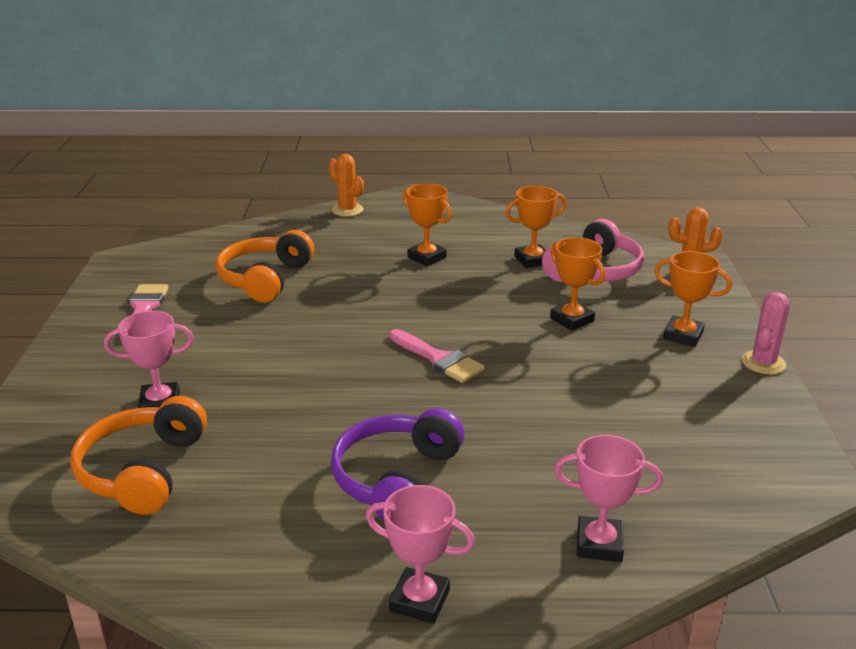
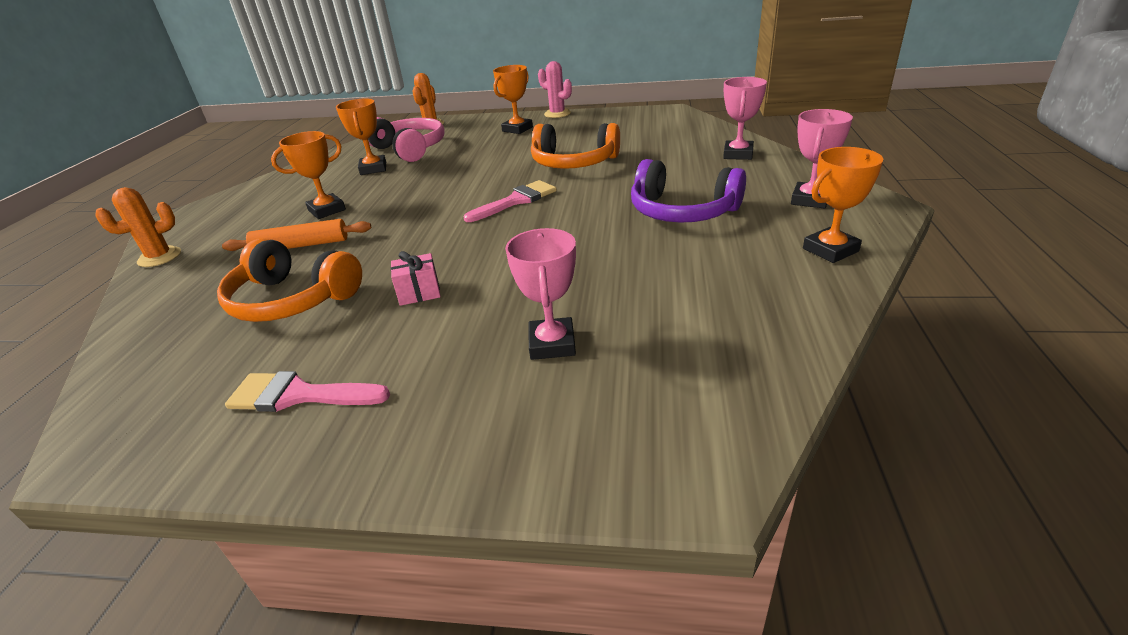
camera: 80 degrees left, 5 degrees up
(142, 471) = (681, 337): orange headphones -> orange headphones (573, 163)
(258, 331) = (419, 293): none -> pink gift
(355, 262) = (301, 245): none -> orange rolling pin
(572, 320) = (479, 157): orange trophy -> orange trophy (830, 250)

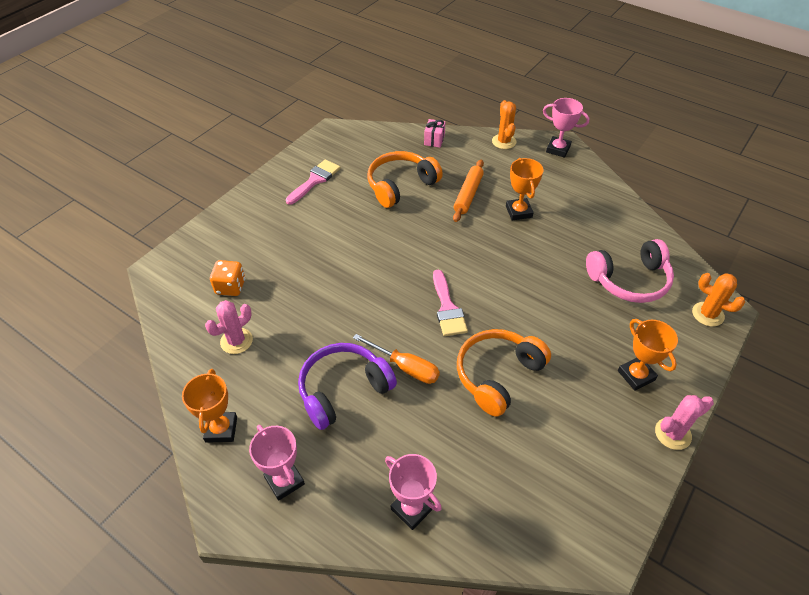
camera: 115 degrees right, 15 degrees up
(373, 169) = (592, 248): orange trophy -> none
(419, 293) = (362, 230): pink gift -> pink gift (434, 140)
(552, 344) = (269, 261): pink trophy -> pink trophy (558, 149)
(615, 195) = (405, 367): none -> orange screwdriver
(641, 355) = (230, 287): none -> orange dice
(719, 298) = (236, 341): none -> pink cactus

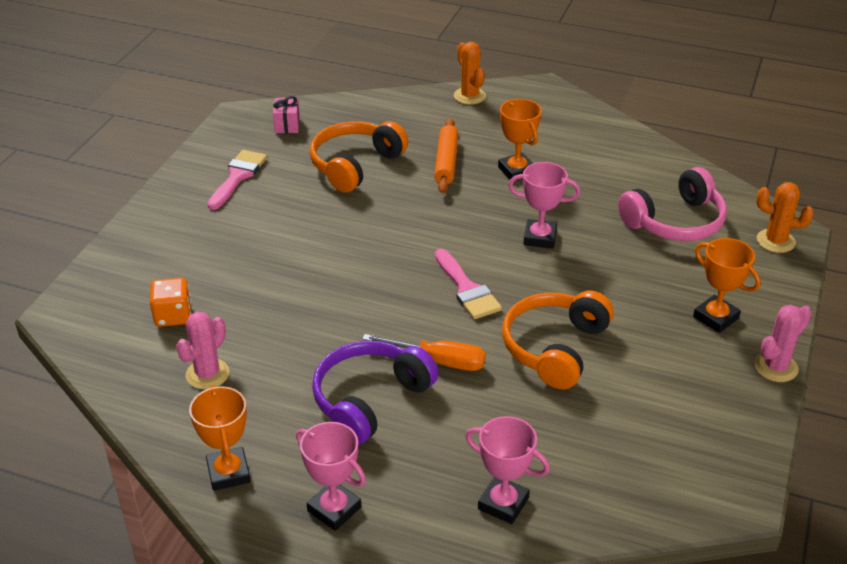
camera: 15 degrees left, 10 degrees down
(434, 140) = (379, 107): pink gift -> pink gift (287, 125)
(558, 149) = (540, 95): pink trophy -> pink trophy (540, 237)

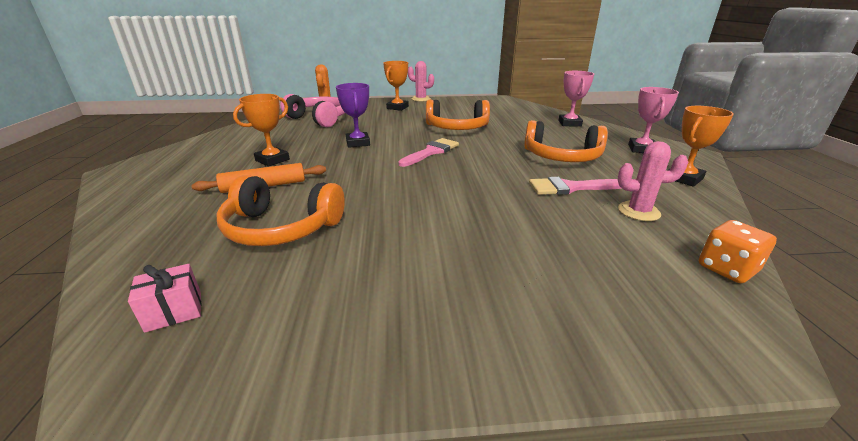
camera: 115 degrees left, 10 degrees down
(173, 316) = (616, 254): orange dice -> orange dice (726, 269)
(237, 177) = (338, 309): pink brush -> pink brush (570, 187)
(369, 399) = (561, 157): purple headphones -> orange headphones
(439, 361) = (504, 148): orange screwdriver -> none
(469, 96) = (122, 199): orange cactus -> none
(540, 237) = (358, 143): pink trophy -> purple trophy

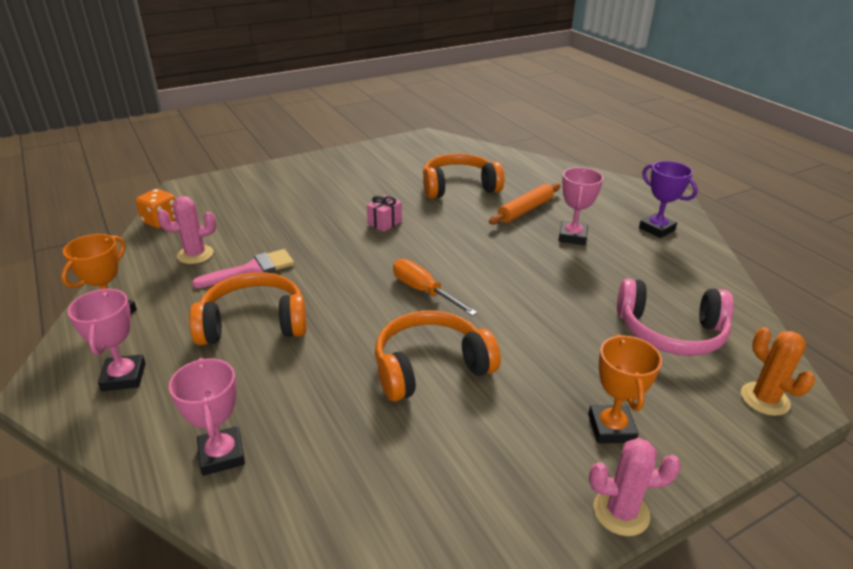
camera: 155 degrees right, 5 degrees up
(174, 311) = (449, 151): pink gift -> pink gift (384, 223)
(272, 160) = (572, 236): orange trophy -> pink trophy
(358, 143) = (529, 286): purple trophy -> purple trophy (656, 229)
(431, 152) = (424, 291): pink brush -> orange screwdriver

